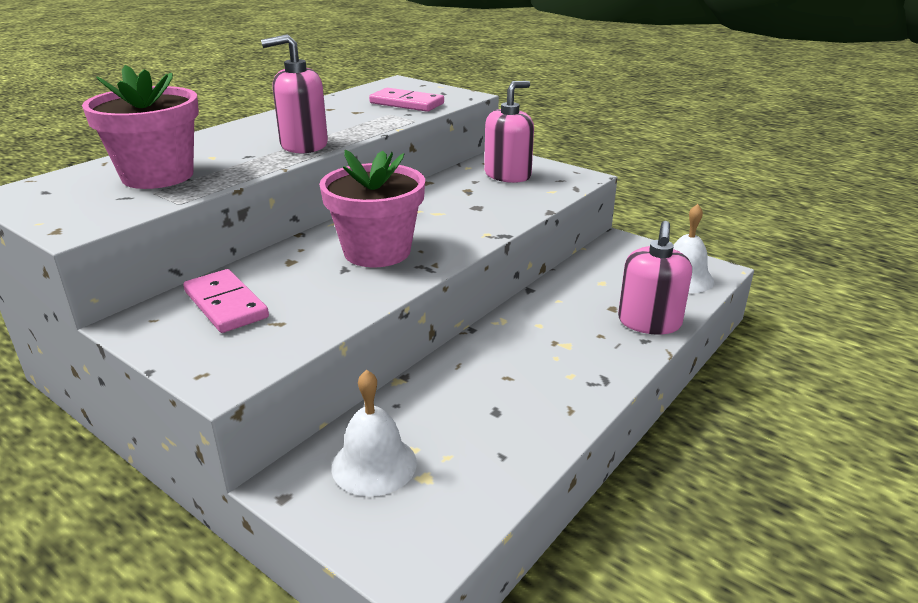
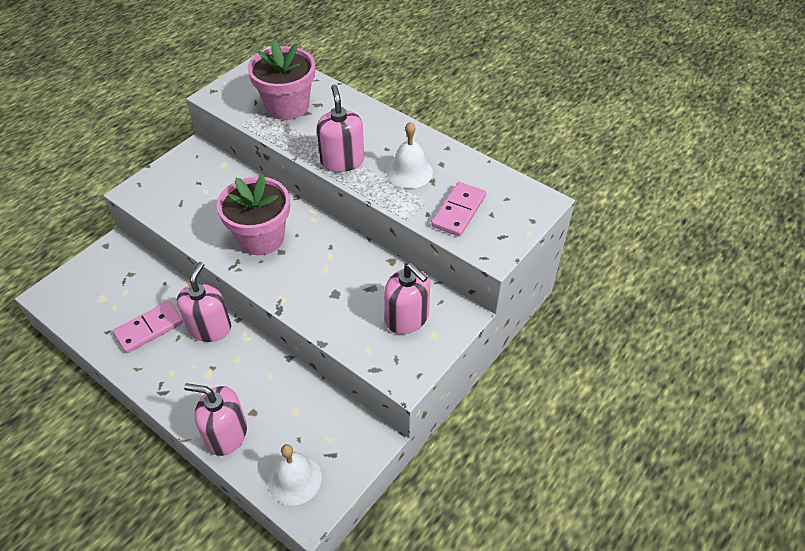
camera: 90 degrees right, 20 degrees up
(225, 305) = (205, 179): pink domino -> pink domino (149, 328)
(374, 464) = (117, 276): white bell -> white bell (409, 172)
(488, 350) = (209, 328): none -> pink soap dispenser

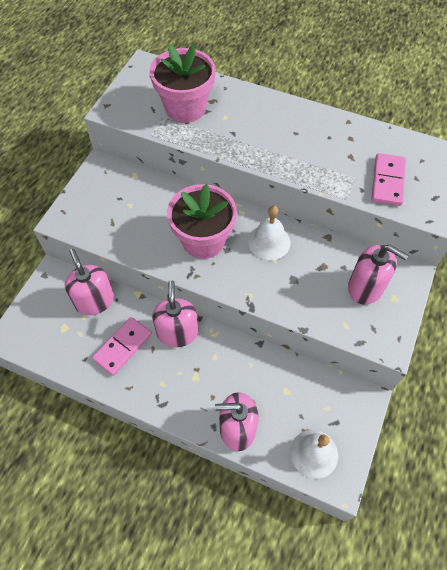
camera: 15 degrees left, 10 degrees up
(342, 161) = (262, 153): pink soap dispenser -> pink soap dispenser (94, 301)
(409, 172) = (327, 152): white bell -> white bell (269, 242)

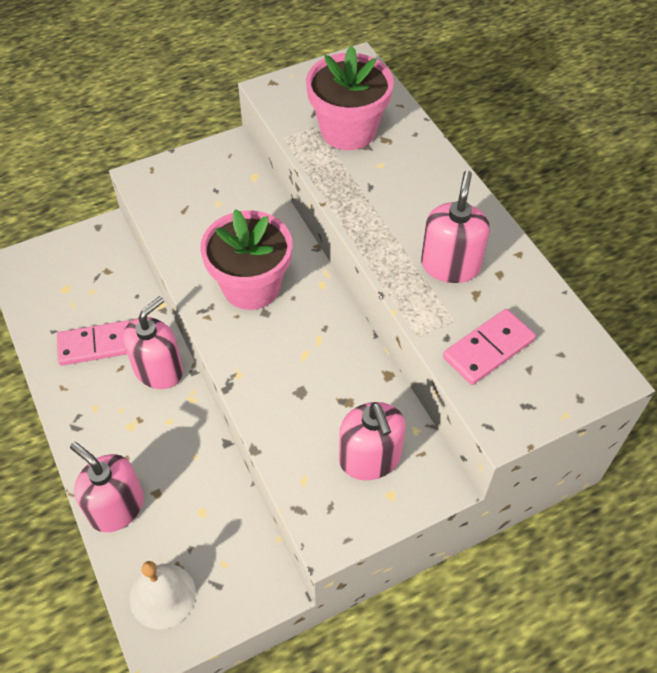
camera: 40 degrees right, 5 degrees down
(94, 301) = (116, 283): pink soap dispenser -> pink soap dispenser (450, 265)
(269, 242) = (317, 335): white bell -> none

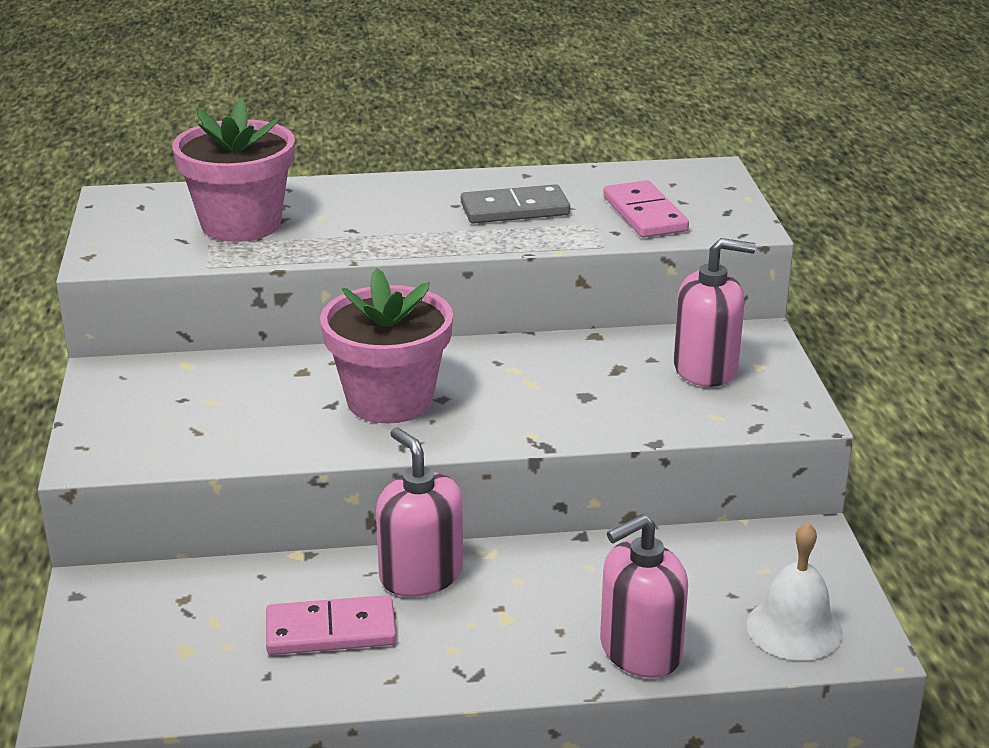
camera: 70 degrees left, 25 degrees down
(96, 345) = (331, 630): pink domino -> pink domino turned 75 degrees clockwise
(450, 265) = (515, 210): pink soap dispenser -> grey domino

